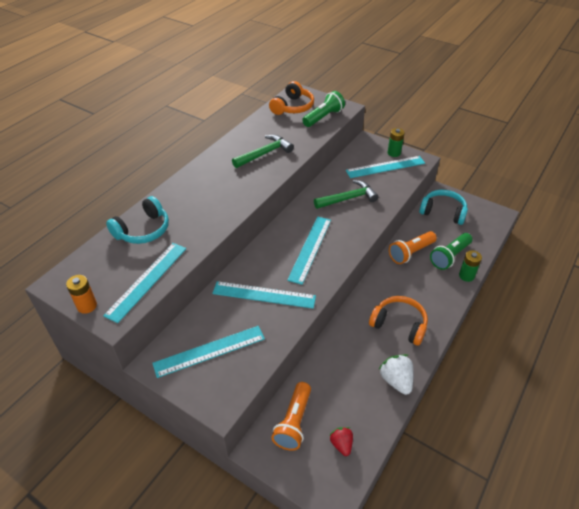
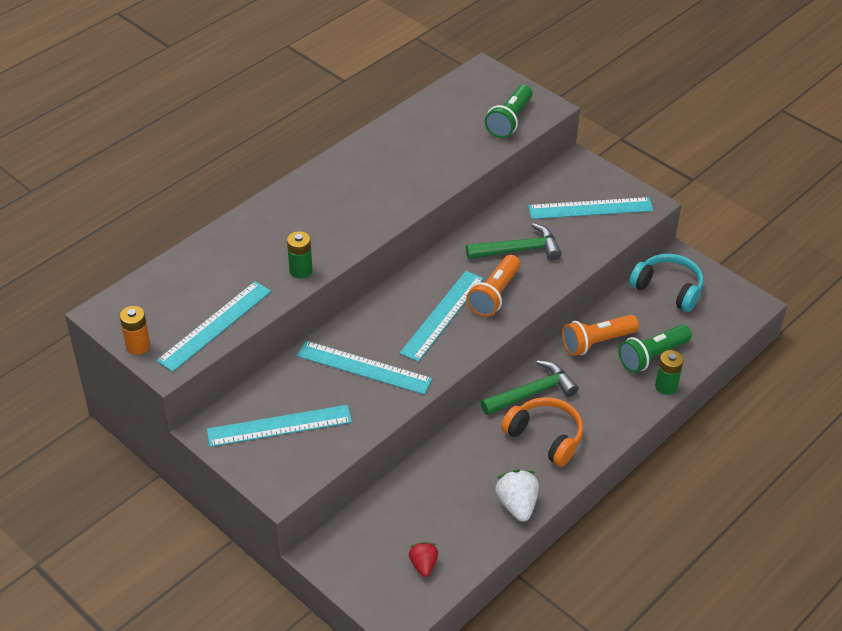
camera: 10 degrees right, 0 degrees up
(143, 230) = (219, 259): turquoise headphones -> none
(264, 154) = (407, 169): green hammer -> green hammer (532, 393)
(293, 107) = (468, 97): orange headphones -> none
(293, 422) = (370, 531): orange flashlight -> orange flashlight (494, 295)
(323, 117) = (509, 120): green flashlight -> green flashlight turned 150 degrees clockwise
(394, 153) = (611, 187): green battery -> green battery (300, 270)

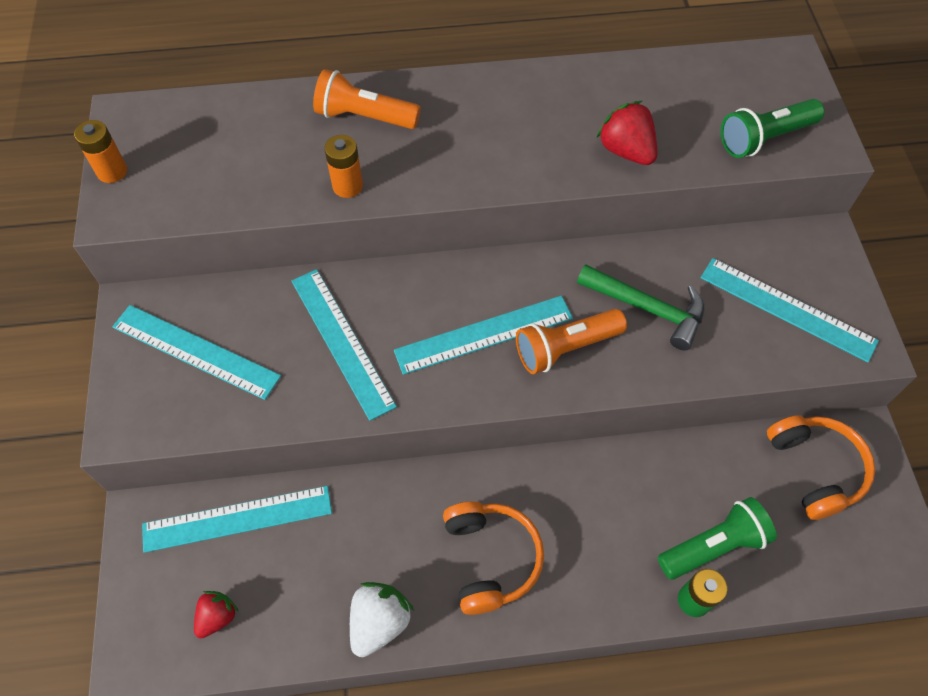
camera: 40 degrees right, 15 degrees up
(215, 325) = (201, 196): turquoise ruler -> turquoise ruler (237, 519)
(300, 270) = (347, 186): green battery -> orange battery
(442, 166) = (626, 151): none -> red strawberry
(532, 393) = (528, 491): green hammer -> none
(596, 342) = (661, 479): orange flashlight -> orange flashlight (364, 117)
(652, 356) = (713, 546): green flashlight -> green flashlight turned 150 degrees clockwise
(668, 289) = (815, 469): turquoise headphones -> orange headphones

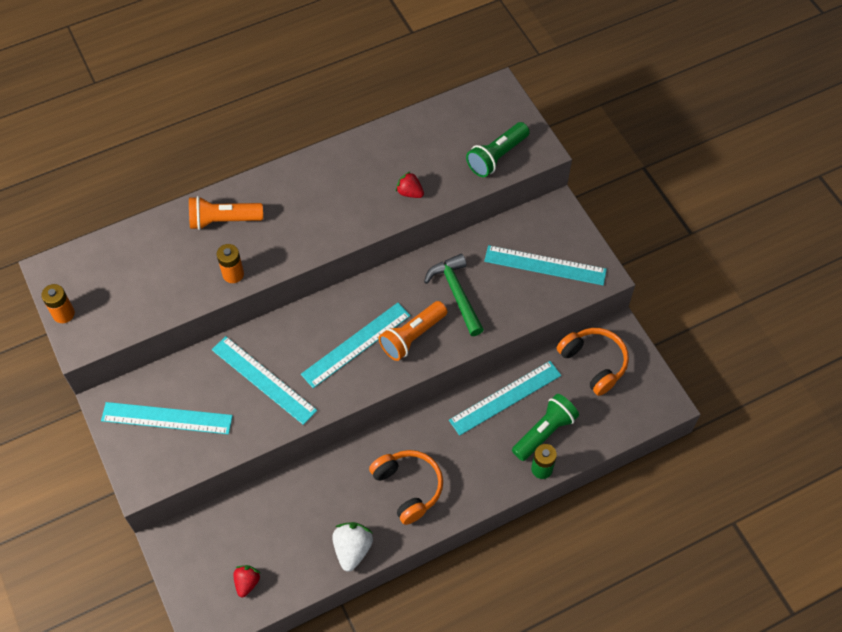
camera: 20 degrees left, 0 degrees up
(237, 519) = (233, 520): turquoise ruler -> turquoise ruler (505, 398)
(626, 151) = (410, 192): red strawberry -> red strawberry, size x0.65
(647, 309) = (456, 293): green hammer -> green hammer turned 120 degrees counterclockwise

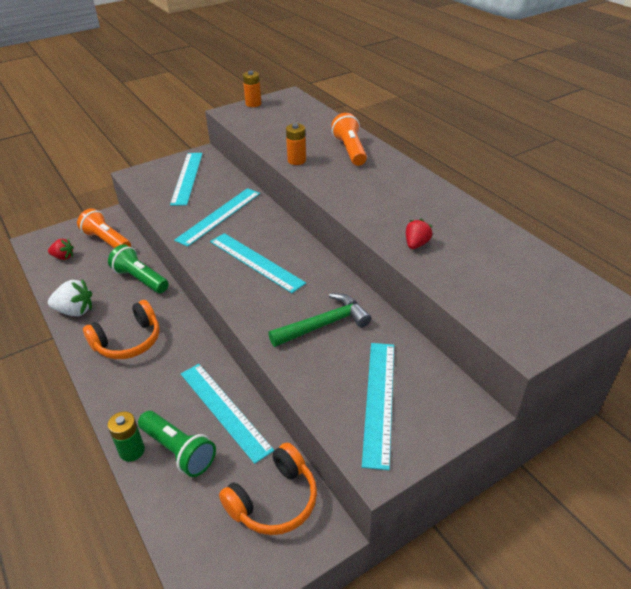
camera: 85 degrees right, 20 degrees down
(412, 336) = (267, 297): orange flashlight -> orange flashlight (107, 241)
(497, 156) = (496, 305): green flashlight -> green flashlight (140, 279)

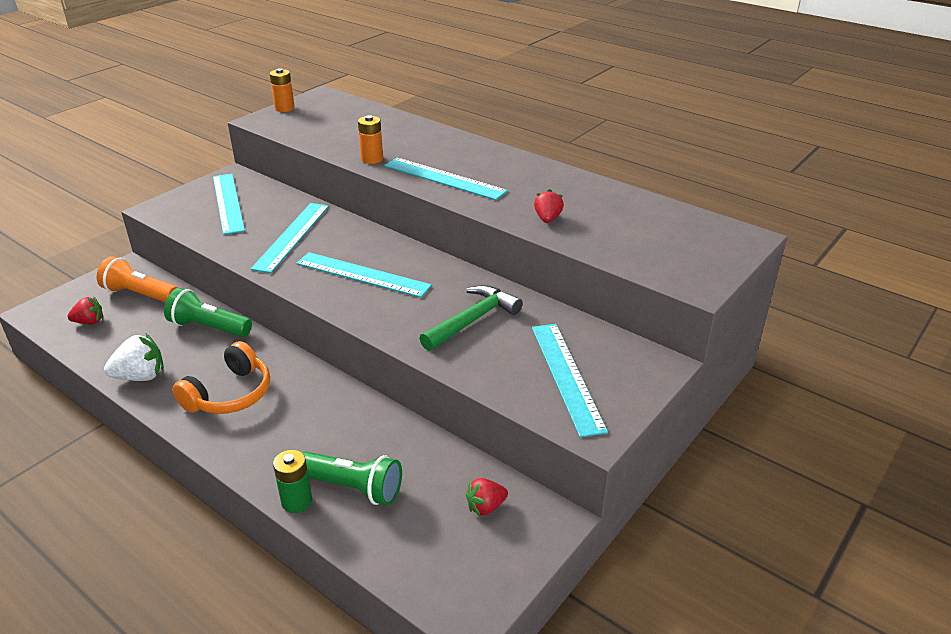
camera: 20 degrees left, 5 degrees down
(224, 410) = (385, 437): turquoise ruler -> turquoise ruler (444, 178)
(274, 500) = (485, 507): orange headphones -> red strawberry
(350, 150) = (427, 142): orange flashlight -> none

